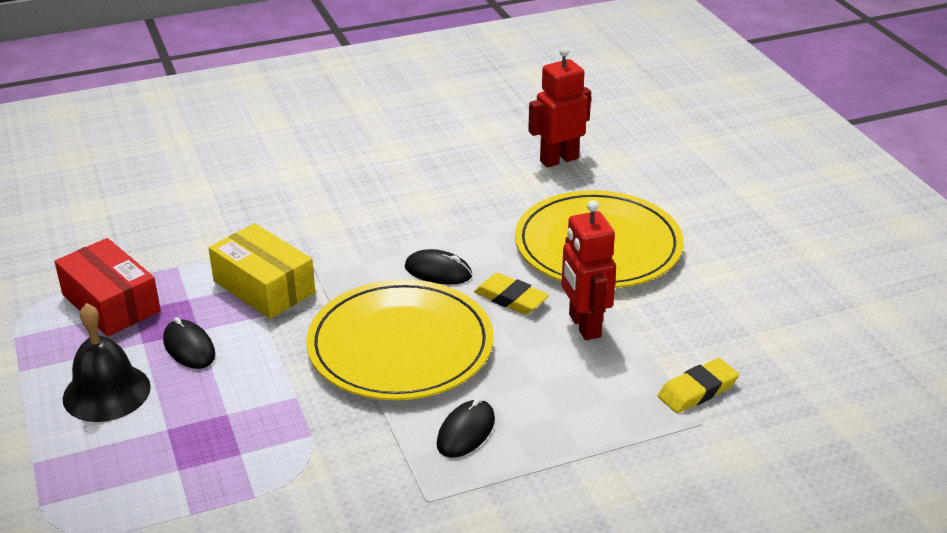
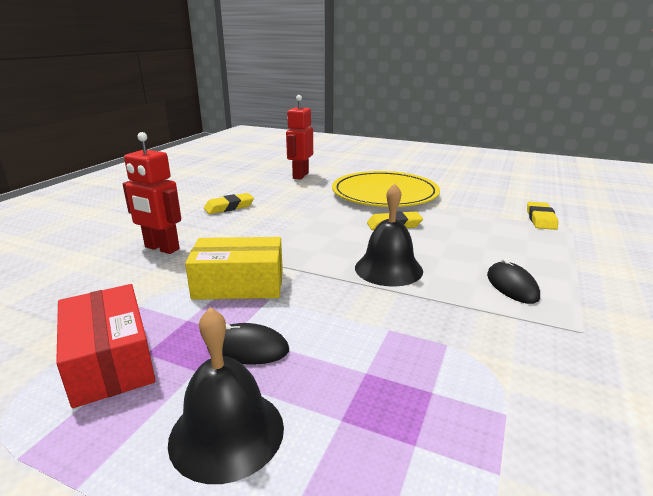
camera: 45 degrees left, 10 degrees down
(111, 303) = (110, 360): red box -> red box turned 60 degrees clockwise
(397, 179) = (229, 207): none -> yellow eraser
(400, 346) = (388, 269): yellow plate -> black bell
(438, 271) = (334, 230): black mouse -> none
(584, 326) = (448, 220): red robot -> red robot (161, 248)

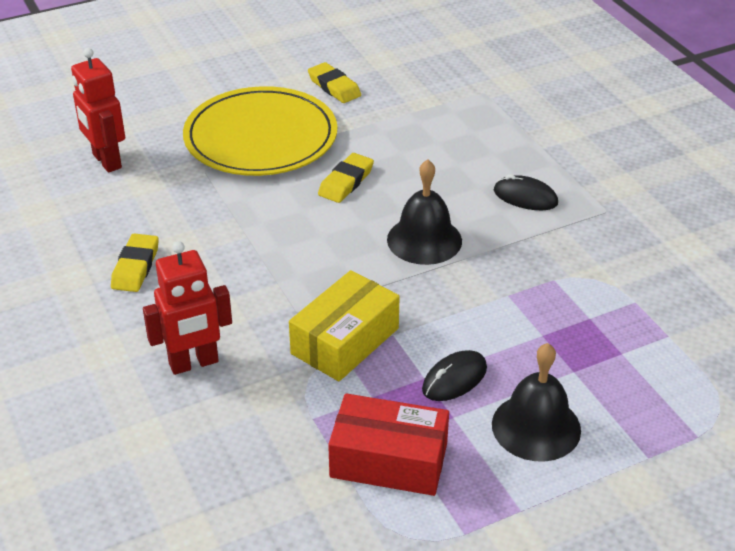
camera: 50 degrees left, 15 degrees up
(540, 219) = (449, 94): yellow eraser -> yellow eraser (334, 87)

